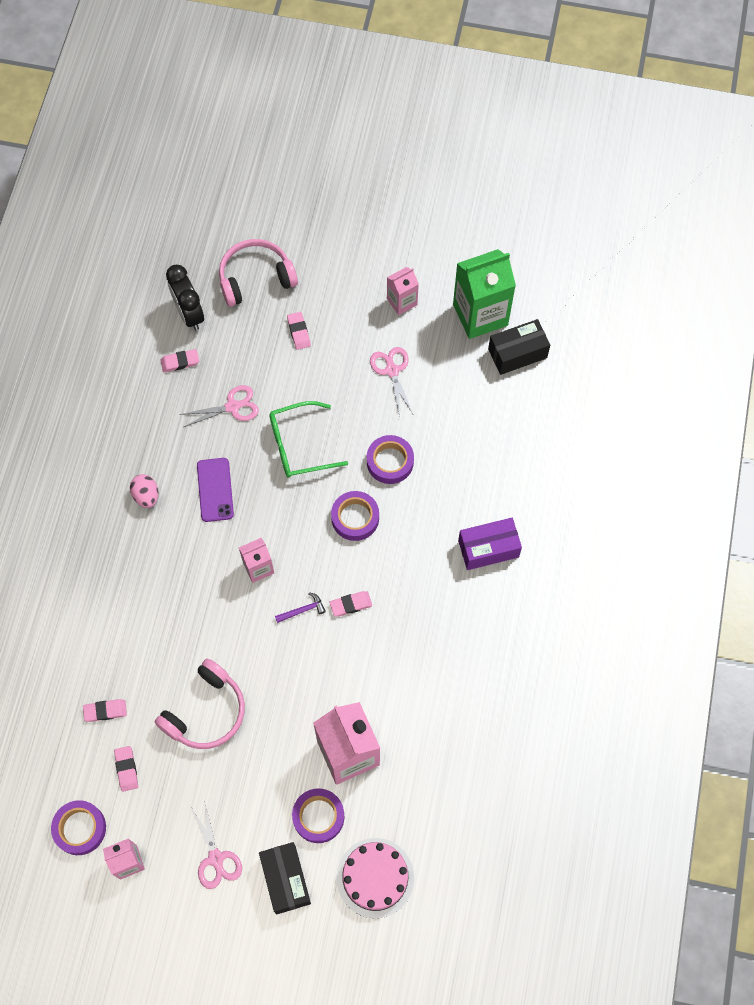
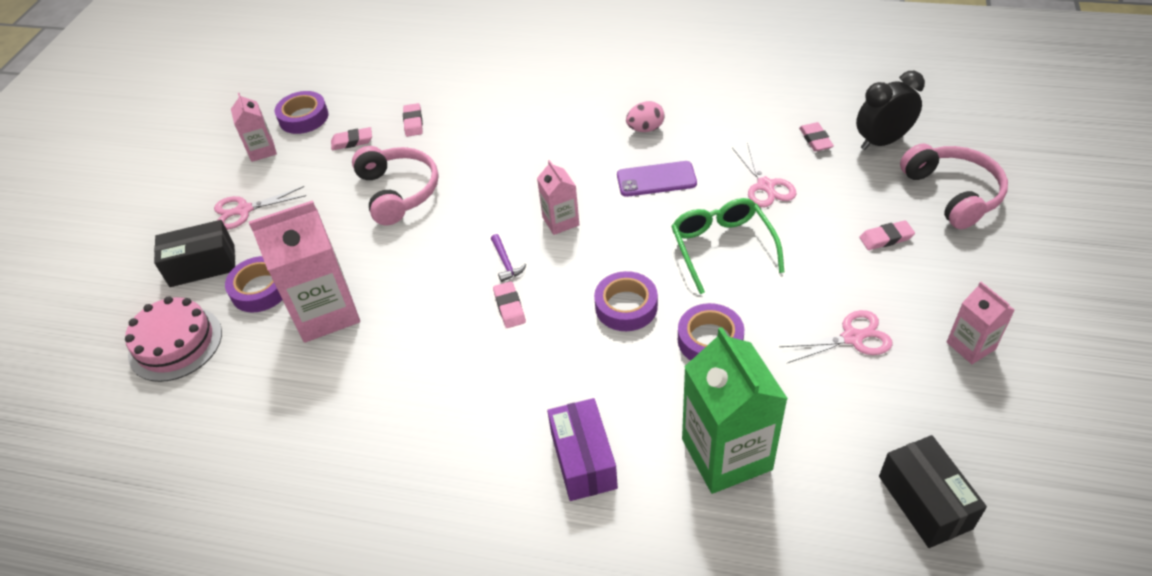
camera: 95 degrees right, 20 degrees down
(206, 712) = (398, 192): pink headphones -> pink headphones turned 150 degrees counterclockwise
(480, 315) = (981, 448): green carton -> green carton (726, 454)

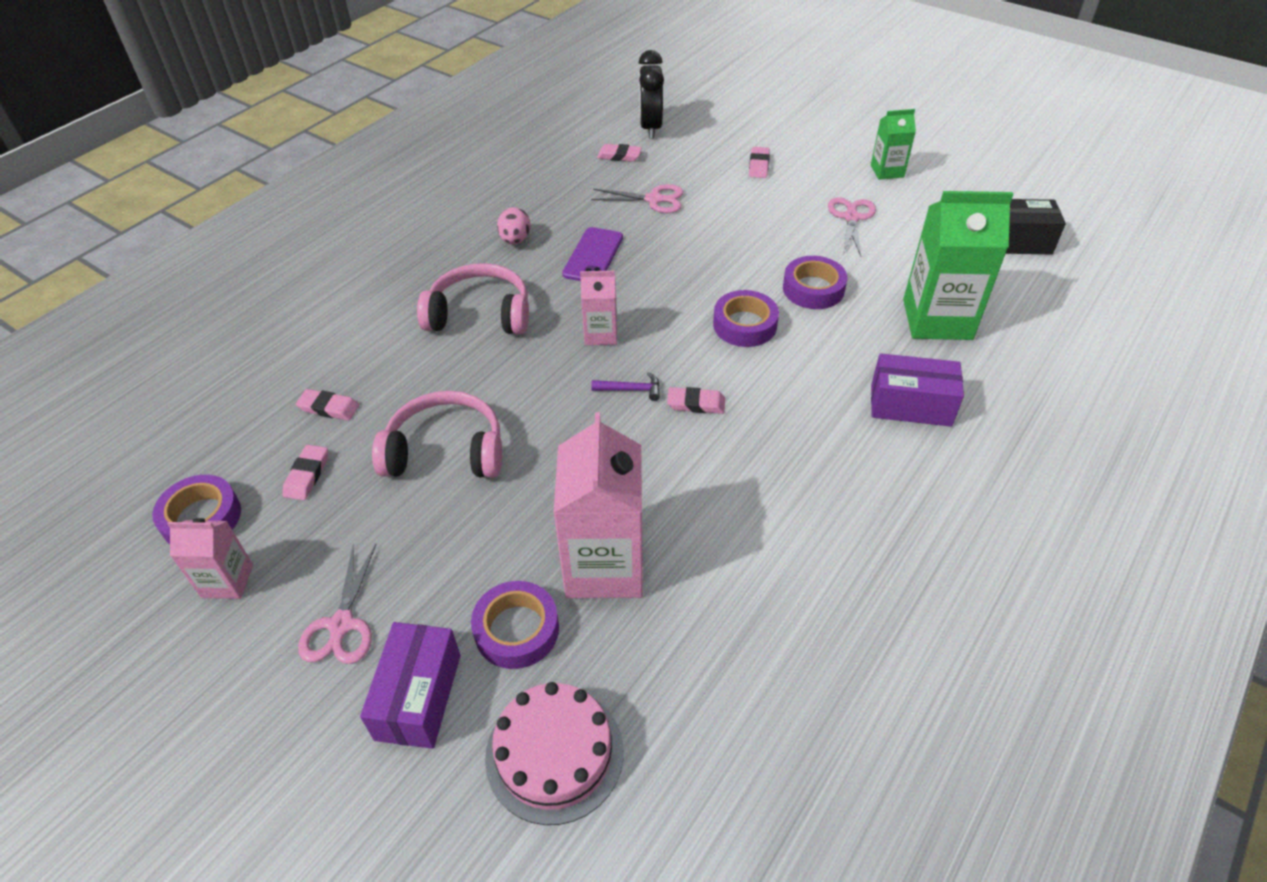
camera: 70 degrees left, 0 degrees up
(202, 265) = (418, 696): black box -> purple box
(722, 247) = (710, 247): green glasses -> none
(953, 193) = (734, 120): pink headphones -> pink headphones (480, 314)
(970, 346) = (887, 171): pink carton -> green carton

